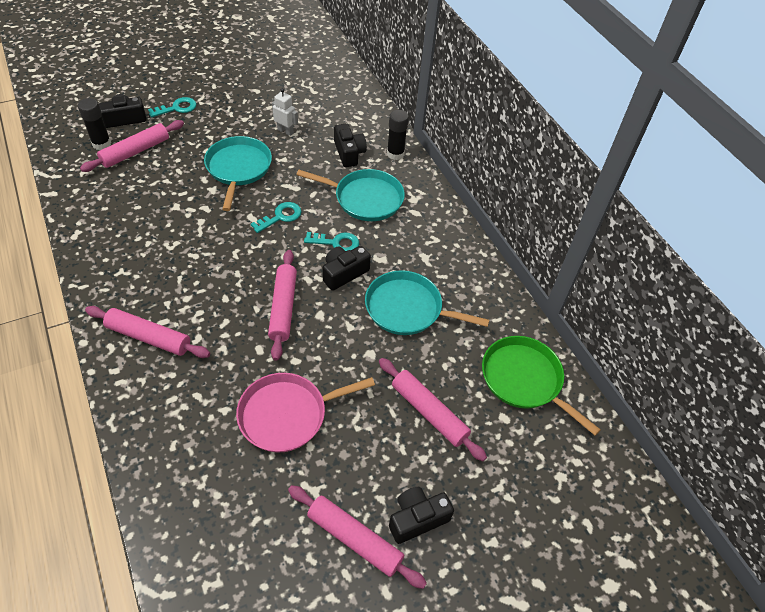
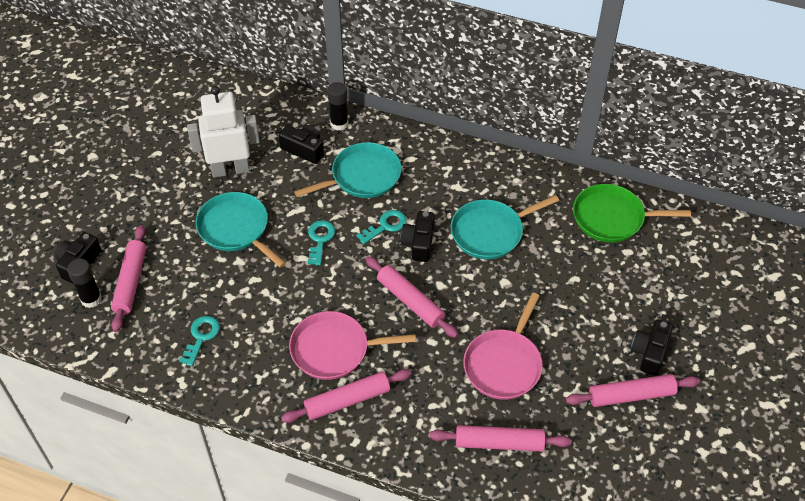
camera: 40 degrees left, 0 degrees up
(177, 108) = (110, 219): turquoise key -> turquoise key (201, 337)
(189, 295) = (334, 349): none -> pink pan
(285, 131) = (230, 169): white robot -> white robot, size x2.10
(429, 412) = (583, 287): pink rolling pin -> pink rolling pin (499, 443)

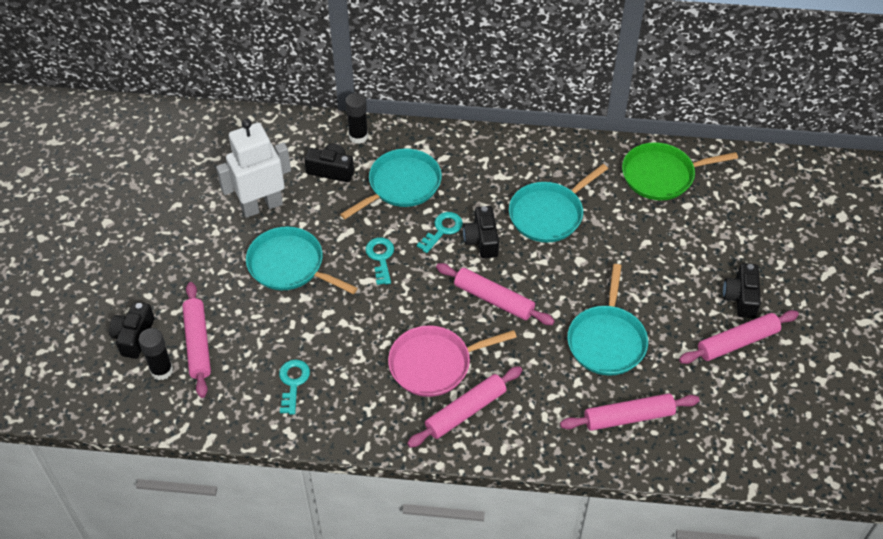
camera: 15 degrees left, 0 degrees up
(504, 364) = (607, 340): pink pan -> turquoise pan

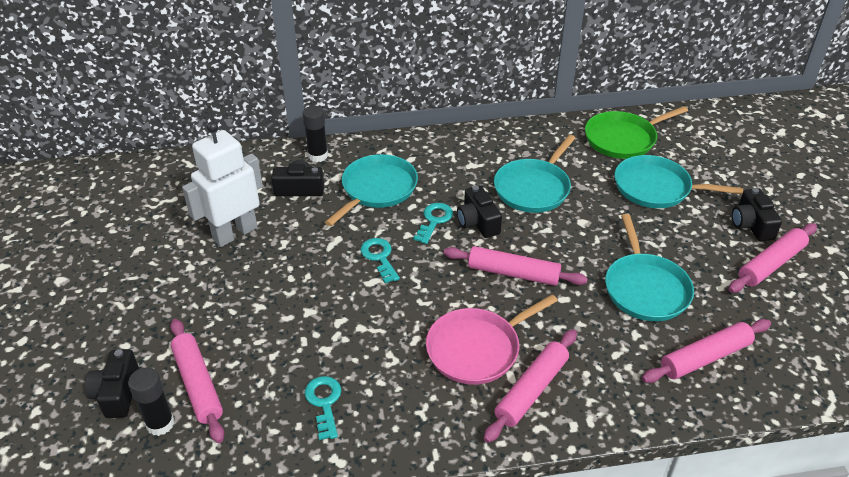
camera: 15 degrees left, 10 degrees down
(289, 265) = (282, 283): turquoise pan -> turquoise pan (656, 188)

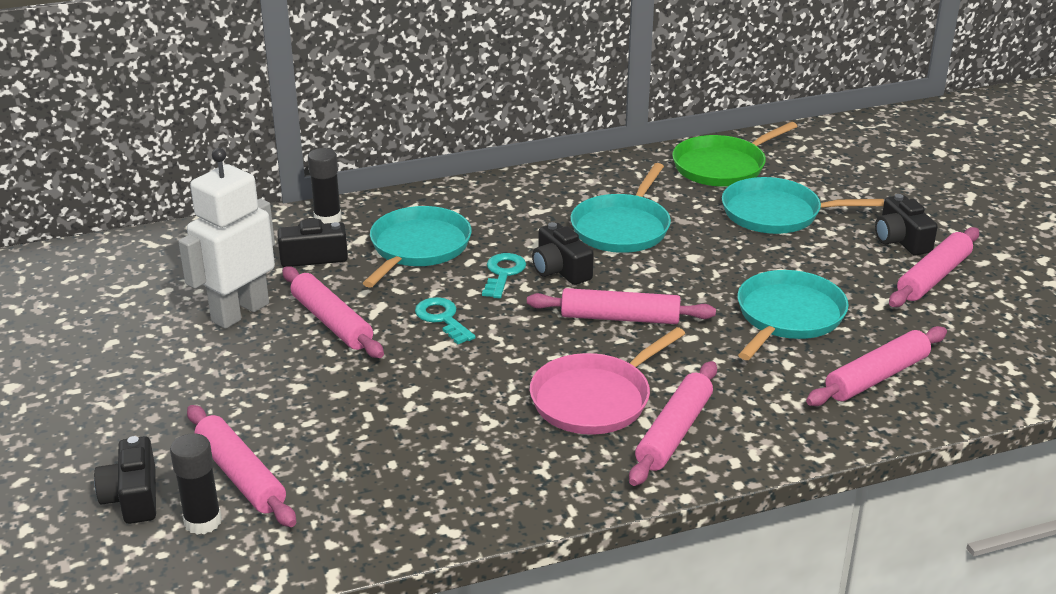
camera: 10 degrees left, 10 degrees down
(298, 250) = (332, 322): none -> pink rolling pin
(324, 403) = (414, 475): turquoise key -> none
(645, 288) = (788, 316): turquoise pan -> turquoise pan turned 135 degrees counterclockwise

